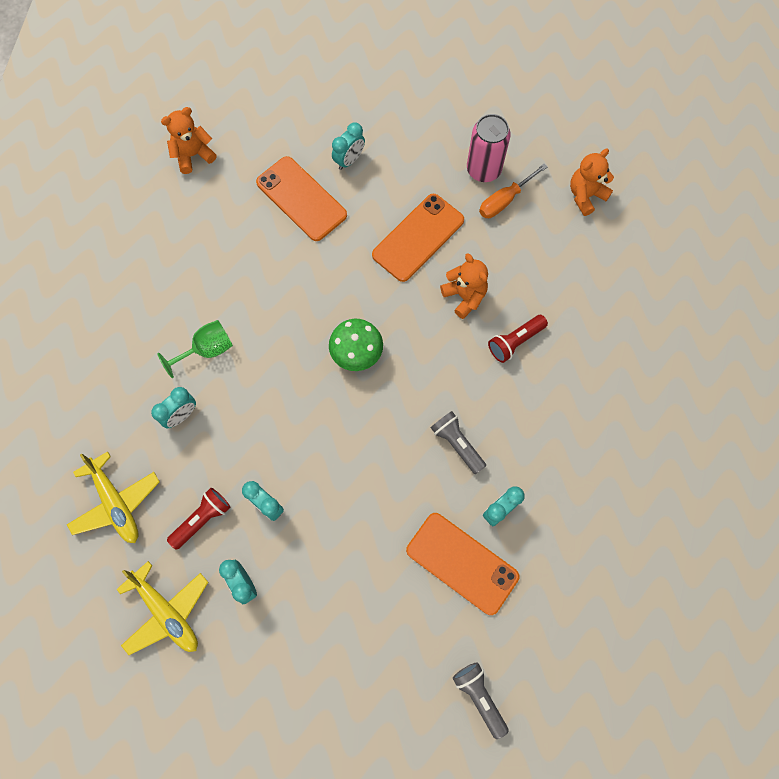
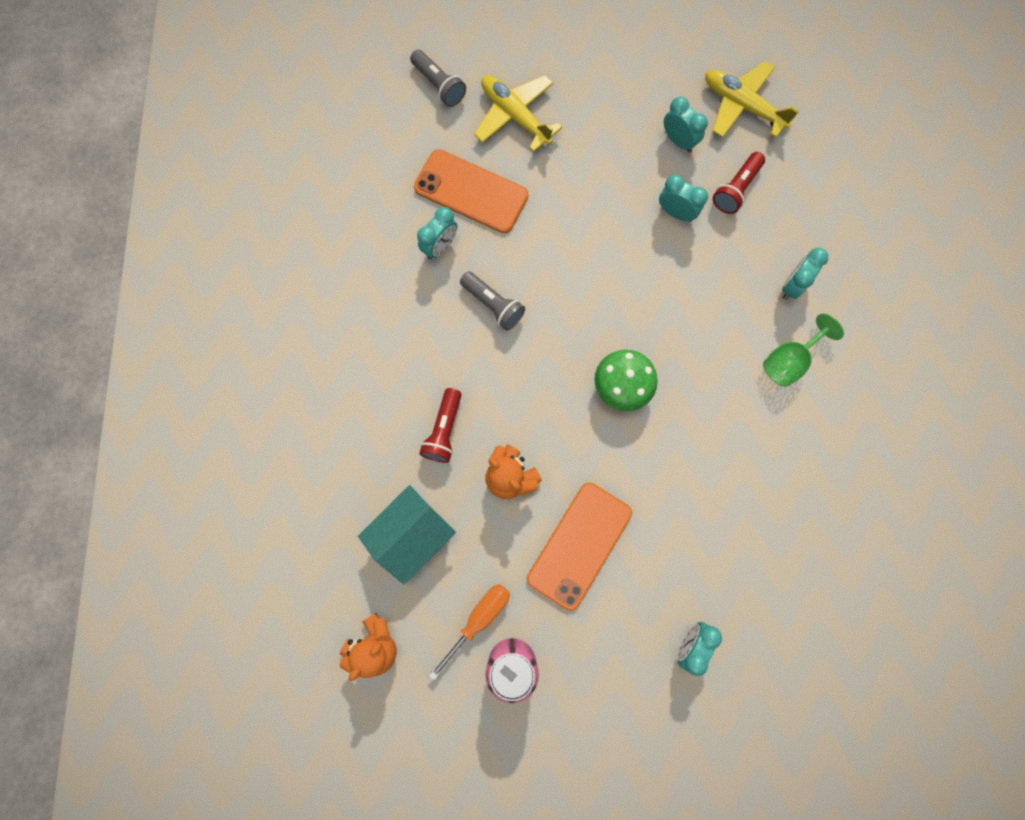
camera: 170 degrees right, 5 degrees up
(116, 503) = (826, 190): yellow plane -> yellow plane (515, 115)
(193, 155) = (893, 614): orange teddy bear -> none
(301, 199) = (736, 574): orange phone -> none
(515, 341) = (444, 430): red flashlight -> red flashlight turned 150 degrees clockwise
(550, 266) = (412, 535): none -> turquoise house

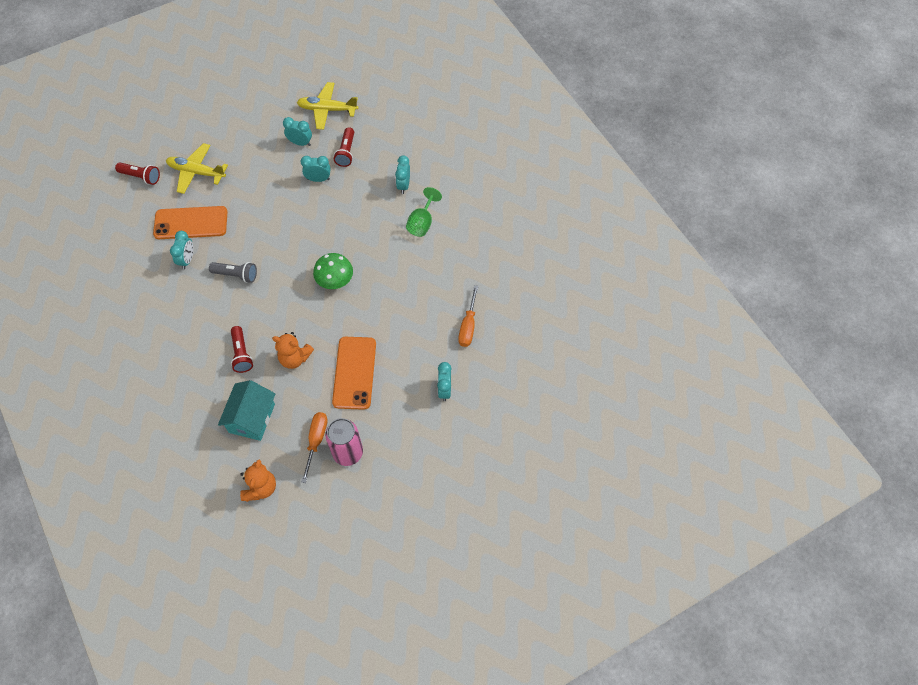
camera: 30 degrees left, 15 degrees down
(439, 85) = (141, 177): grey flashlight -> red flashlight
(774, 563) = (468, 326): none -> orange screwdriver

